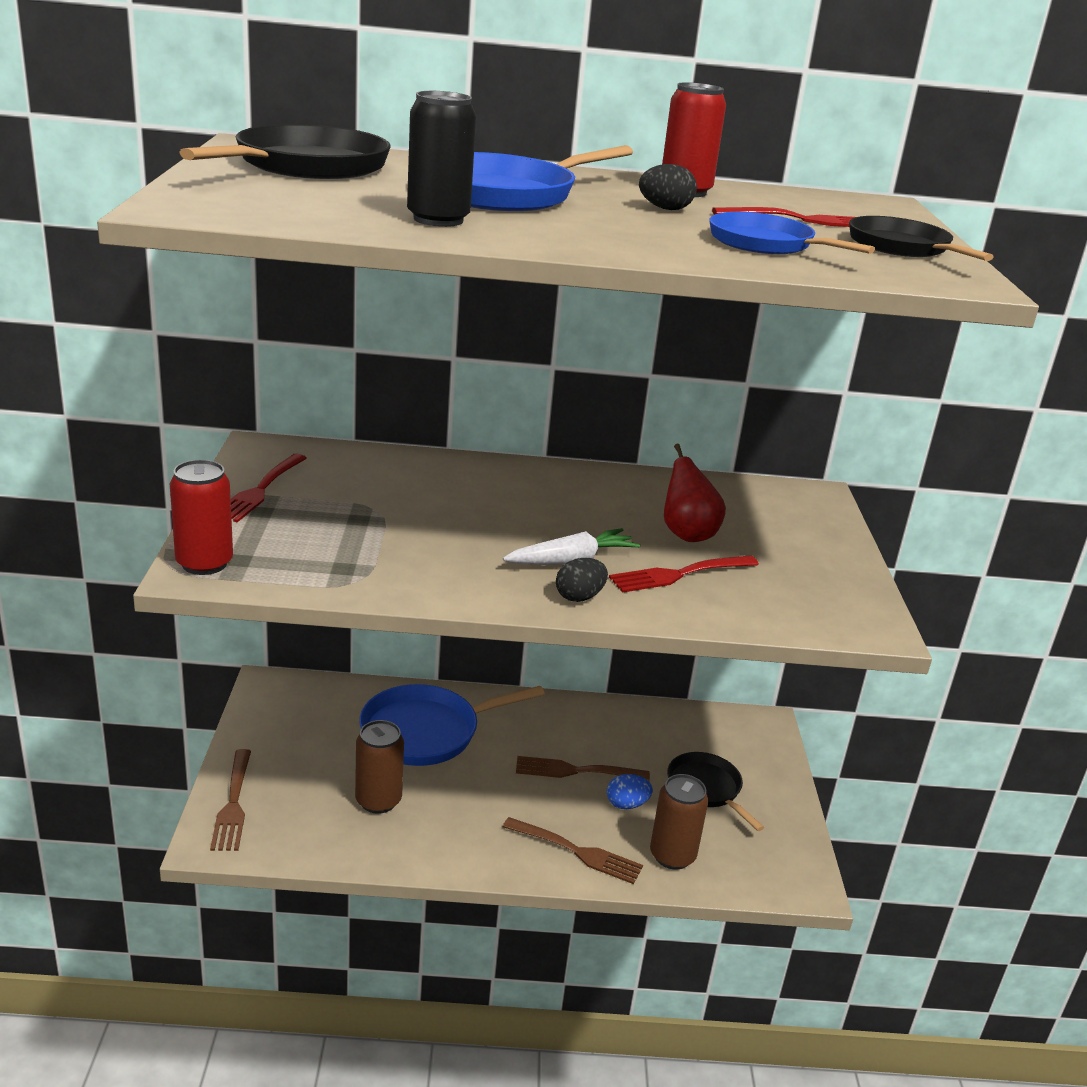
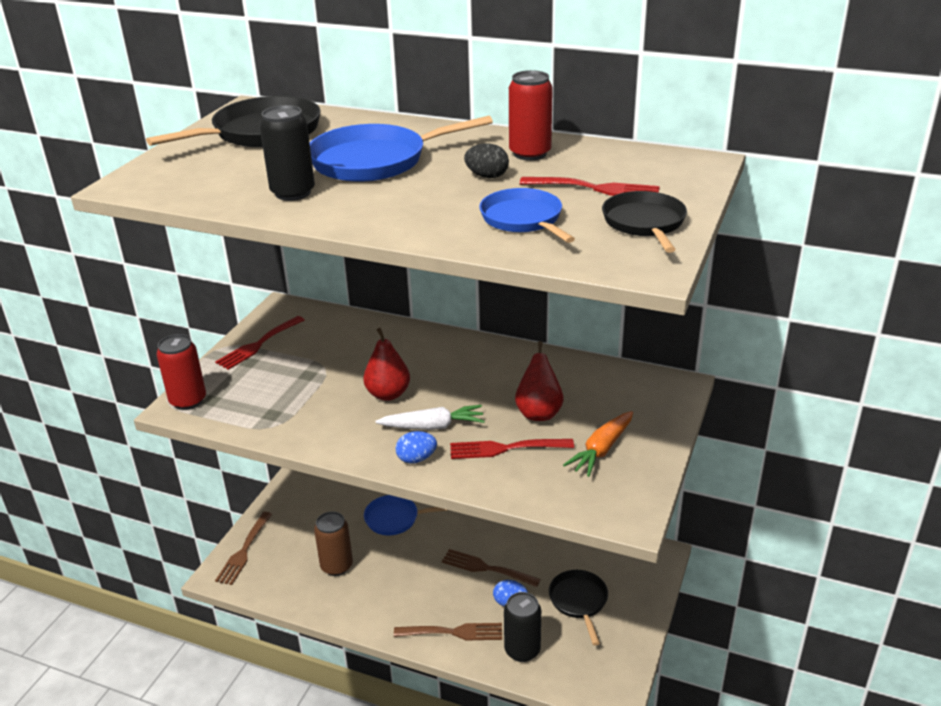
camera: 25 degrees right, 5 degrees up
(426, 732) = (395, 518): blue pan -> blue pan, size x0.63
(485, 531) = (388, 394): none -> red pear
(577, 852) = (453, 632): brown fork -> brown fork turned 45 degrees counterclockwise
(579, 597) = (416, 459): black egg -> blue egg
(672, 855) = (522, 650): brown can -> black can
(789, 564) = (601, 450): none -> orange carrot

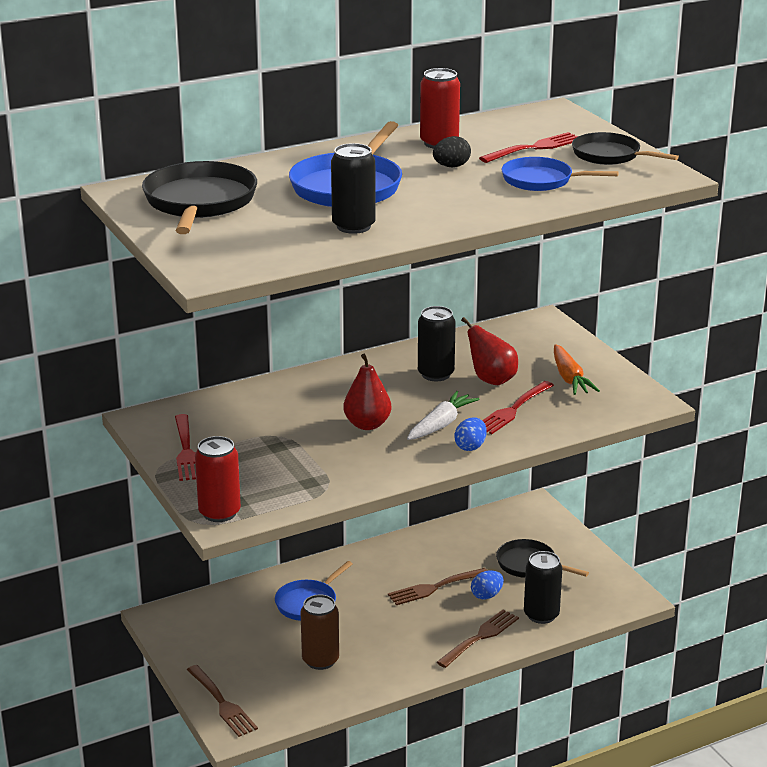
camera: 50 degrees left, 5 degrees down
(508, 383) = (435, 374): none -> black can

